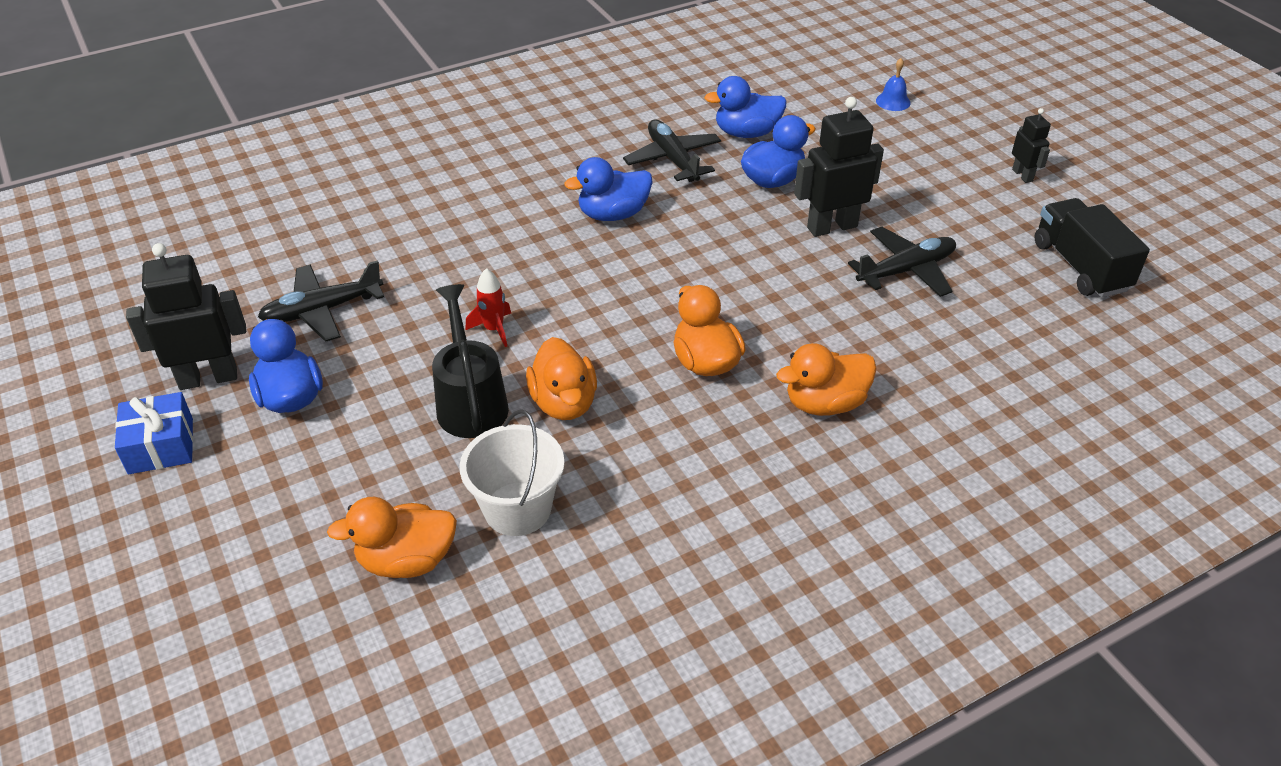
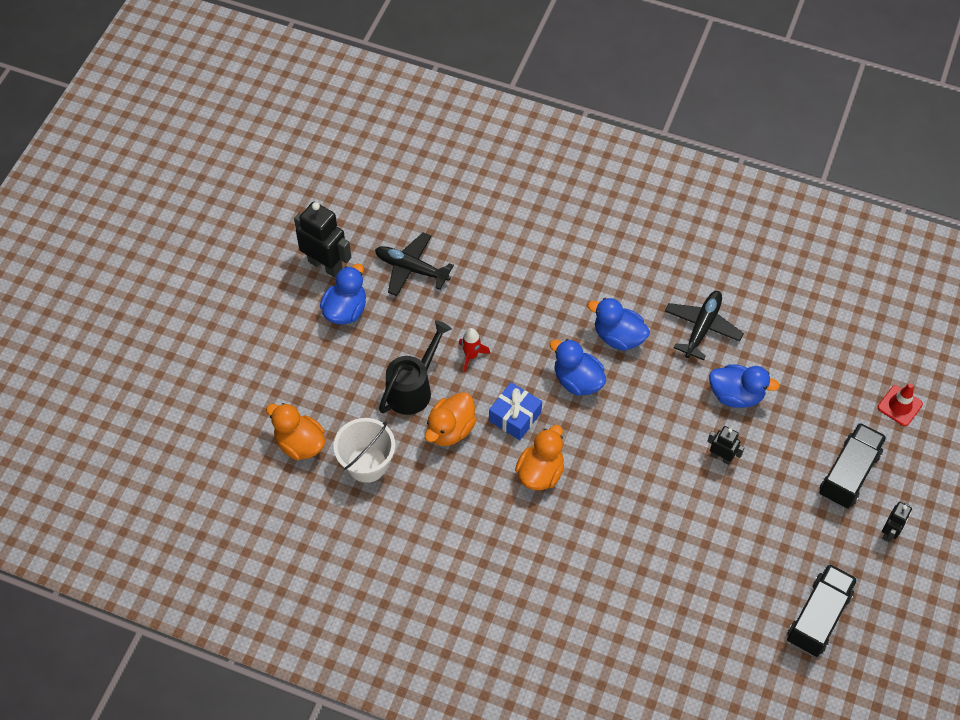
camera: 50 degrees right, 15 degrees up
(161, 446) = (272, 287): blue gift -> blue gift (515, 417)
(746, 133) = (772, 347): blue duck -> blue duck (577, 380)
(825, 403) = (562, 551): orange duck -> none
(832, 227) = (721, 457): black robot -> black robot, size x0.55
(893, 101) = (899, 406): blue bell -> red traffic cone
(906, 270) = (718, 523): black plane -> none
(934, 164) = (848, 474): none -> black truck

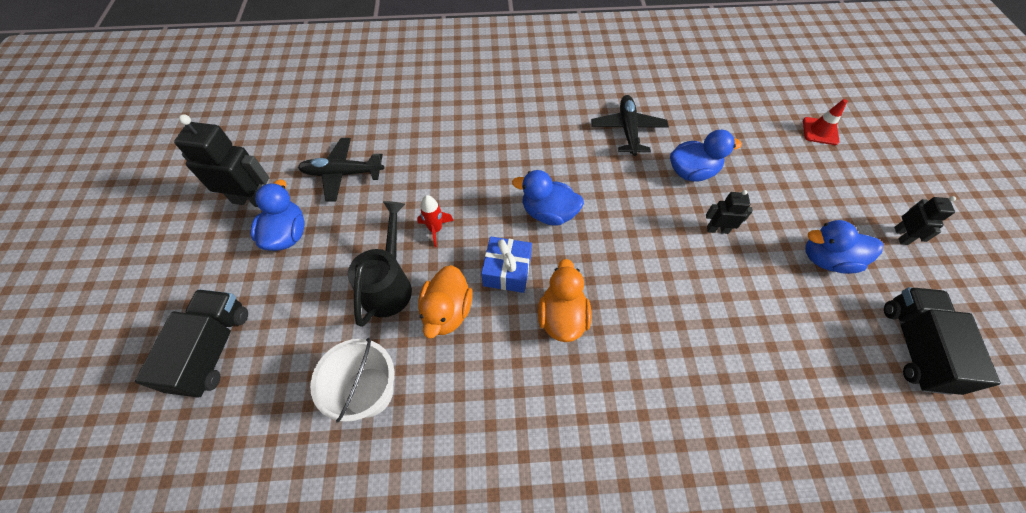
camera: 25 degrees left, 0 degrees up
(300, 444) = (277, 402): orange duck -> none
(618, 337) = (563, 162): blue duck -> blue duck (826, 259)
(848, 474) = (828, 200): black truck -> black truck (213, 349)

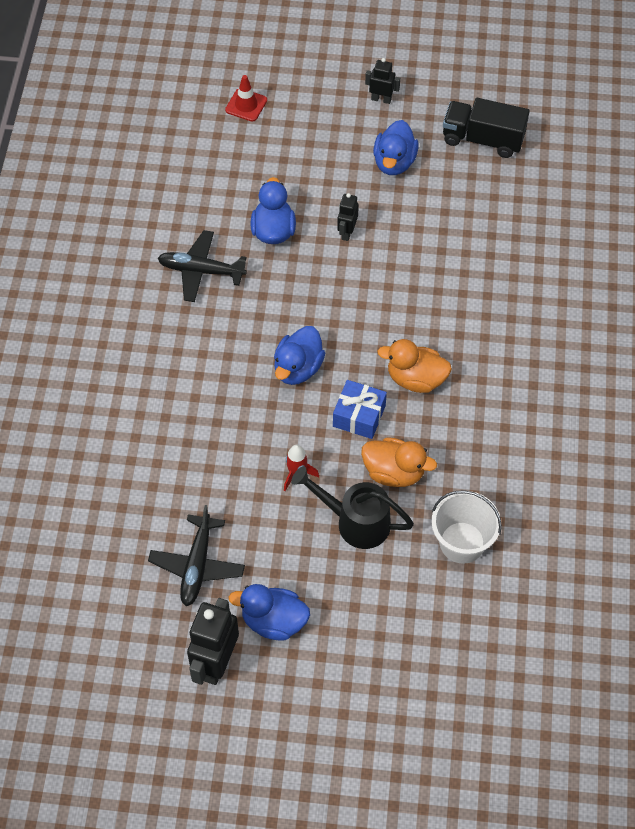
camera: 80 degrees left, 0 degrees up
(213, 349) = (400, 681): black truck -> none

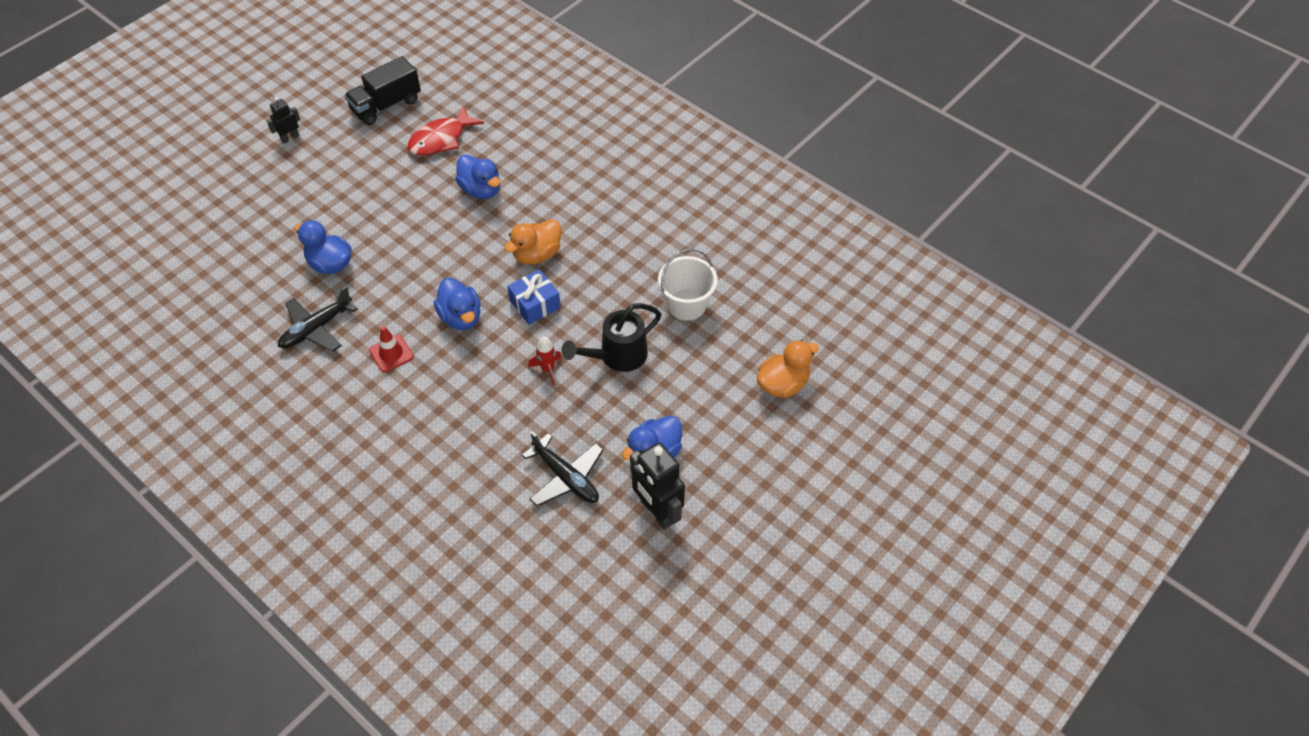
camera: 55 degrees left, 5 degrees down
(246, 105) = (202, 216): red traffic cone -> red traffic cone (391, 353)
(347, 232) = (378, 222): black robot -> none
(394, 162) = (350, 162): blue duck -> blue duck (481, 190)
(394, 472) = (598, 310): orange duck -> orange duck (783, 384)
(482, 209) = (441, 139): none -> red fish

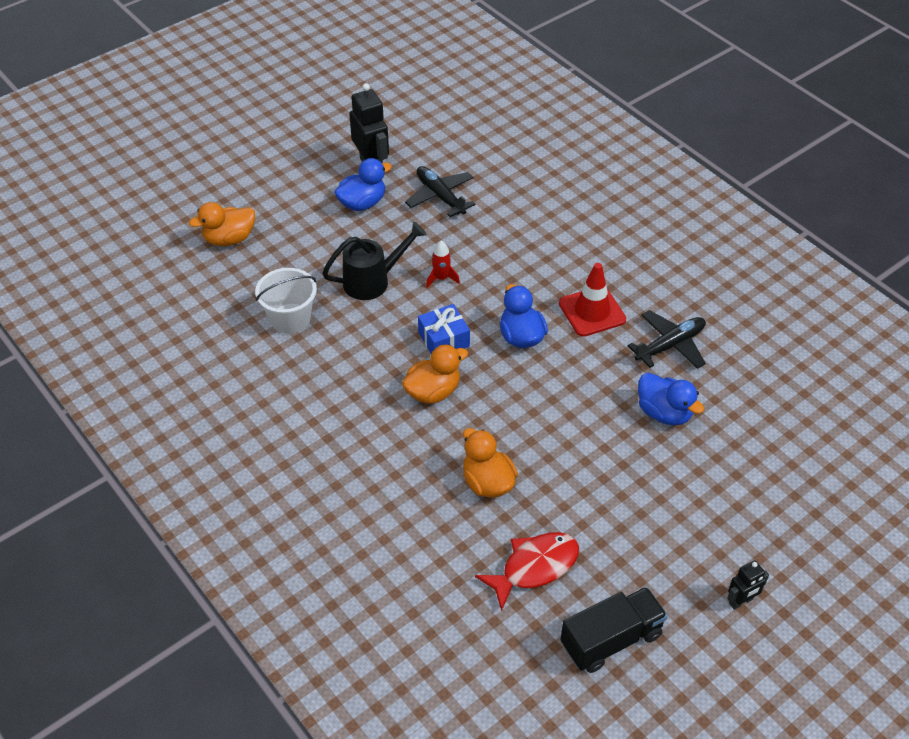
camera: 170 degrees left, 5 degrees down
(391, 353) = (592, 311): red traffic cone -> red traffic cone, size x1.53
(481, 190) = (487, 482): blue duck -> orange duck

